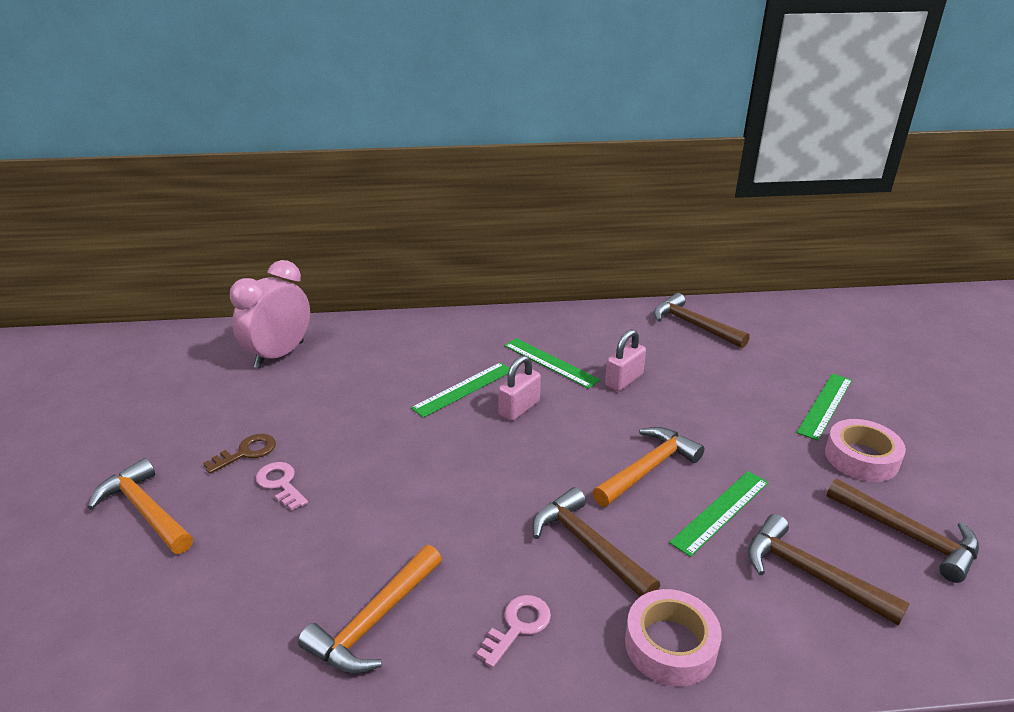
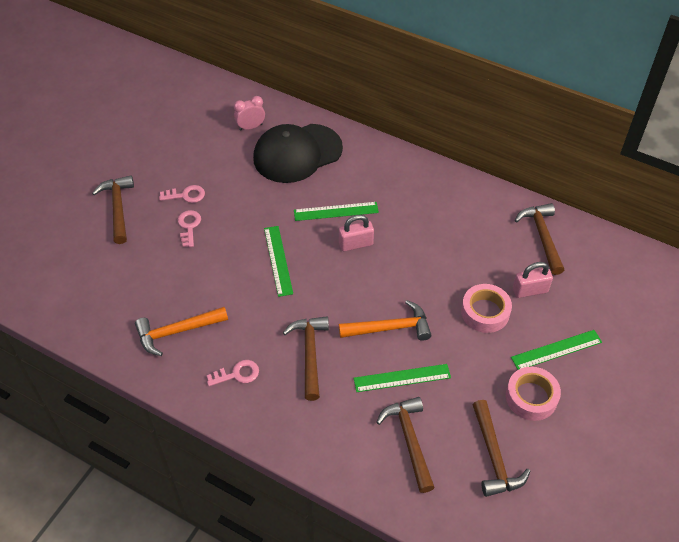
camera: 35 degrees right, 20 degrees up
(145, 510) = (118, 208): orange hammer -> brown hammer
(246, 452) = (186, 195): brown key -> pink key
(279, 355) = (250, 127): pink clock -> pink clock, size x0.55
(363, 357) = (297, 153): none -> black cap
(550, 362) = (409, 218): green ruler -> green ruler (278, 260)
(624, 380) = (442, 257): pink padlock -> pink padlock (530, 290)
(670, 645) = (298, 427): pink tape -> pink tape (485, 312)

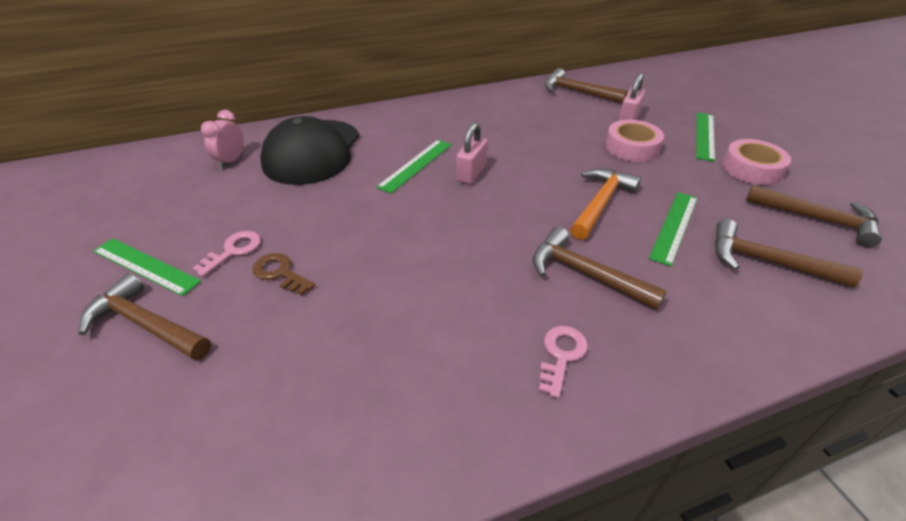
camera: 50 degrees left, 10 degrees down
(177, 332) = (428, 381): orange hammer -> none
(189, 226) = (280, 273): pink key -> brown key
(278, 260) = (426, 230): green ruler -> green ruler (146, 266)

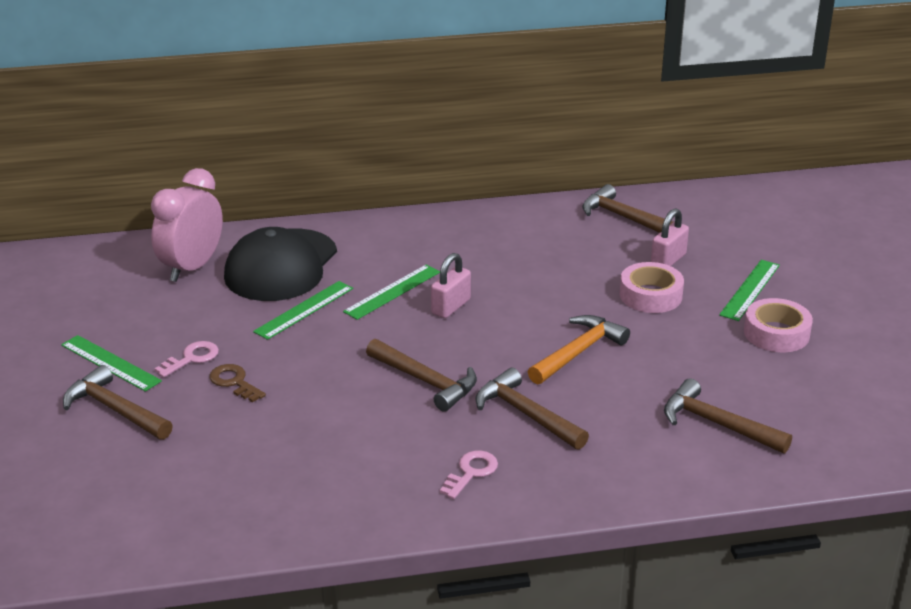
camera: 10 degrees right, 10 degrees down
(231, 161) = (192, 268): pink clock -> pink clock, size x1.83
(674, 226) = (643, 382): green ruler -> green ruler (304, 310)
(817, 219) = (806, 392): brown hammer -> brown hammer (426, 381)

